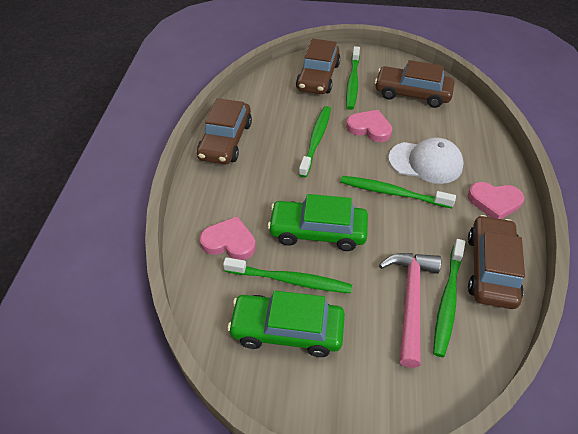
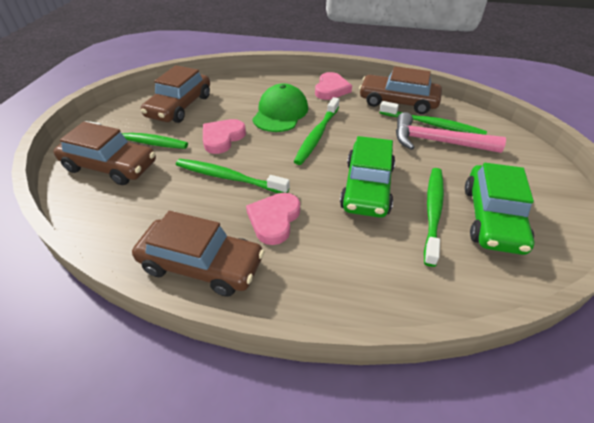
camera: 85 degrees left, 5 degrees down
(229, 242) = (388, 262): pink heart -> pink heart (274, 220)
(425, 162) = (280, 113): white cap -> green cap

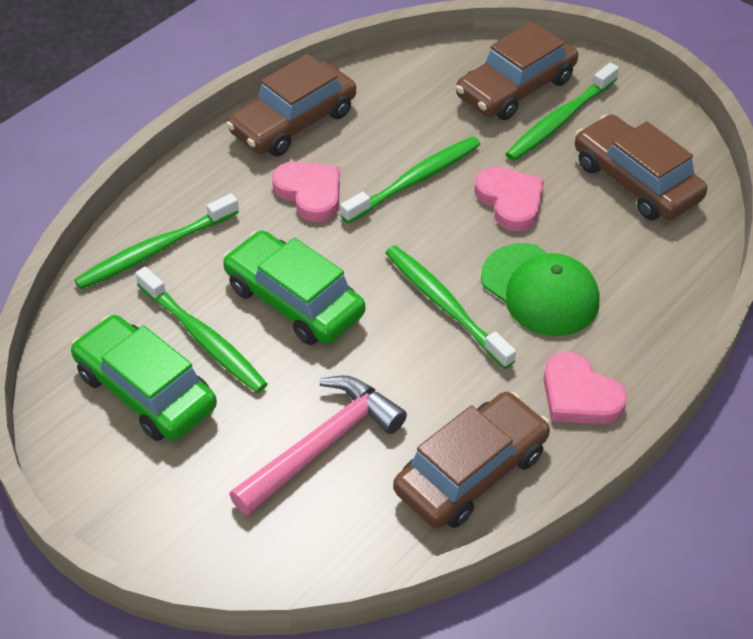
camera: 120 degrees right, 5 degrees up
(433, 125) = (368, 473): green toothbrush -> green toothbrush (154, 250)

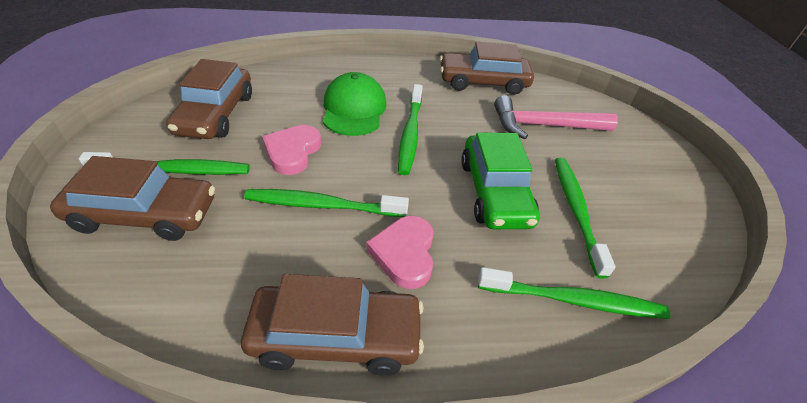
camera: 140 degrees left, 5 degrees down
(146, 390) = (636, 207): green car -> none
(579, 395) = (402, 73): pink heart -> none

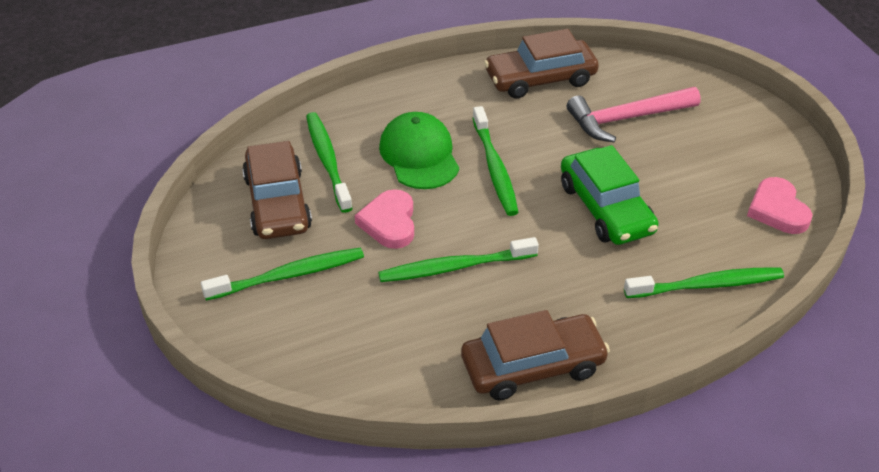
camera: 15 degrees left, 0 degrees up
(144, 214) = (298, 323): brown car -> none
(404, 253) = (552, 288): pink heart -> pink heart (777, 210)
(576, 210) = (686, 205): green toothbrush -> green toothbrush (327, 161)

